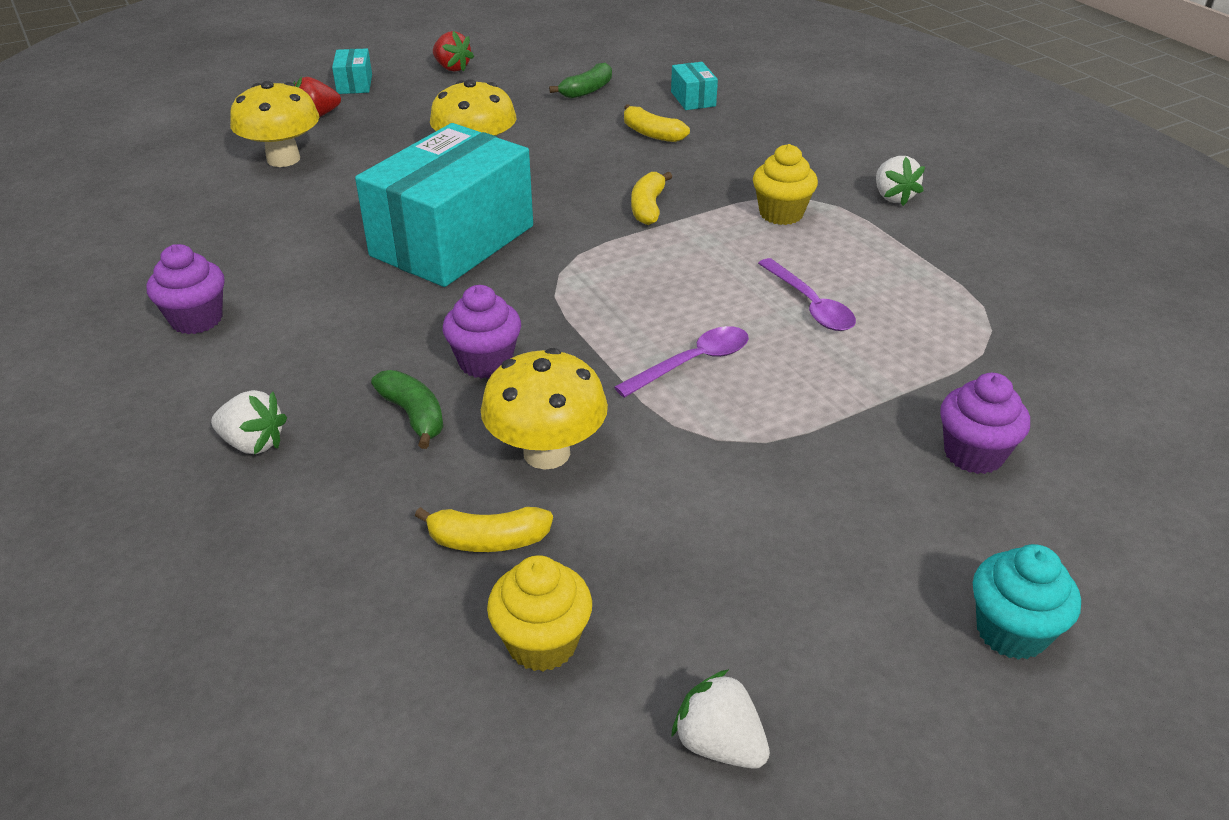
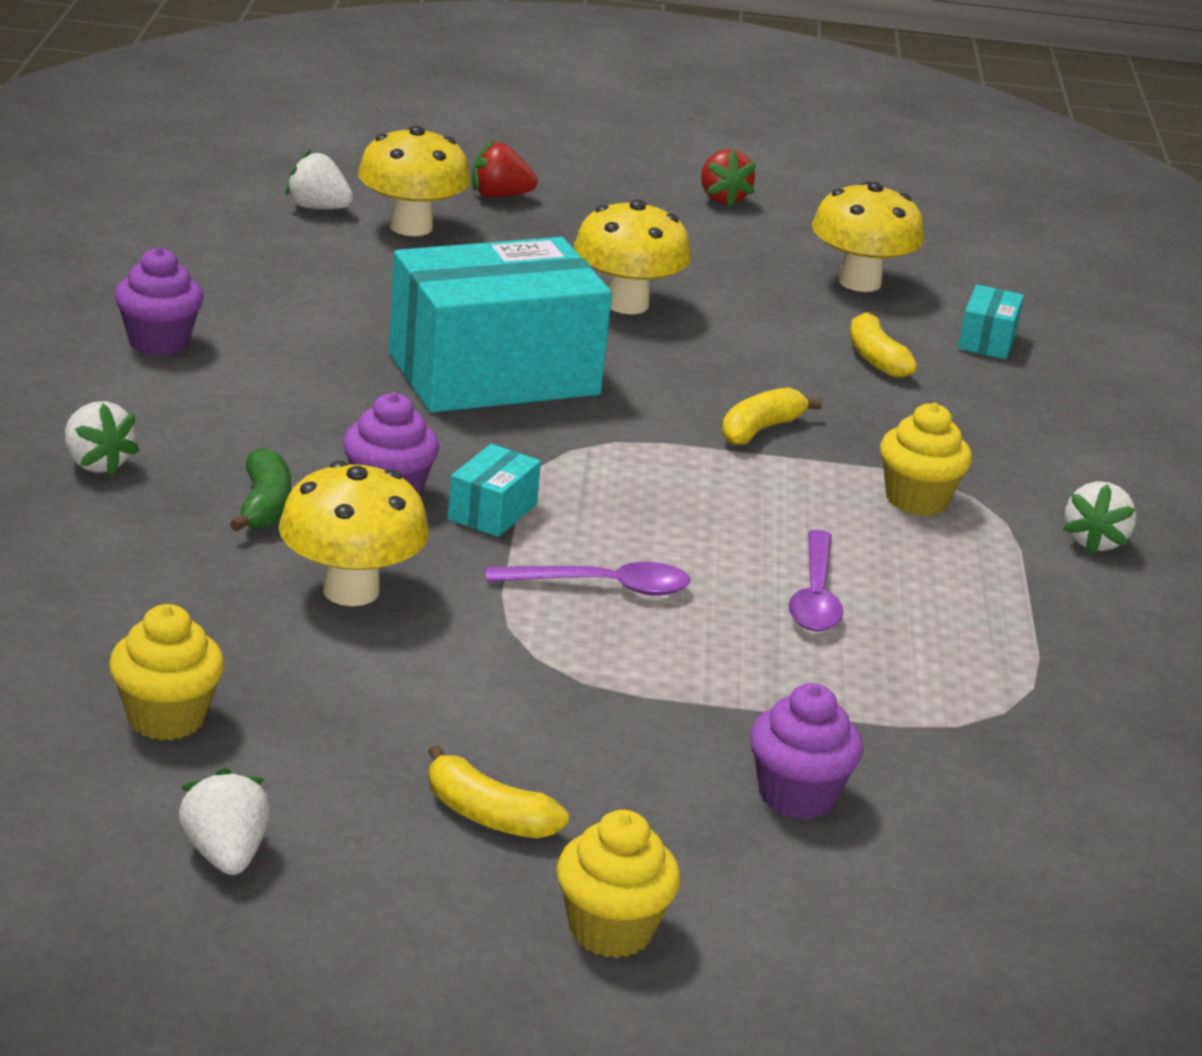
camera: 30 degrees right, 10 degrees down
(205, 170) = (318, 208): none -> white strawberry
(354, 84) = (583, 176): turquoise box -> turquoise box (492, 511)
(487, 540) = (211, 628): yellow banana -> yellow banana (487, 815)
(587, 90) = (859, 282): green banana -> yellow mushroom
(1011, 631) = (611, 930): turquoise cupcake -> yellow cupcake

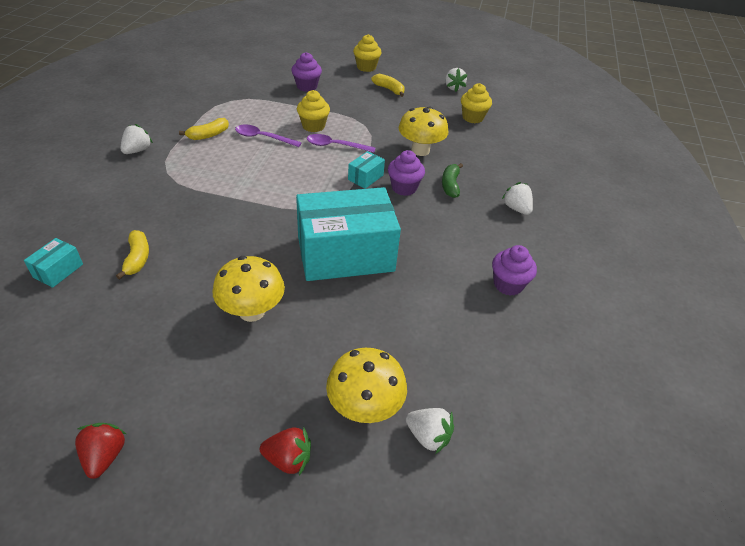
camera: 170 degrees left, 15 degrees up
(760, 430) = (234, 212): yellow banana -> yellow banana (208, 135)
(815, 596) = (263, 138): purple spoon -> purple spoon turned 90 degrees counterclockwise
(859, 282) = (86, 331): yellow mushroom -> none
(917, 500) = (192, 172): yellow cupcake -> yellow cupcake (313, 126)

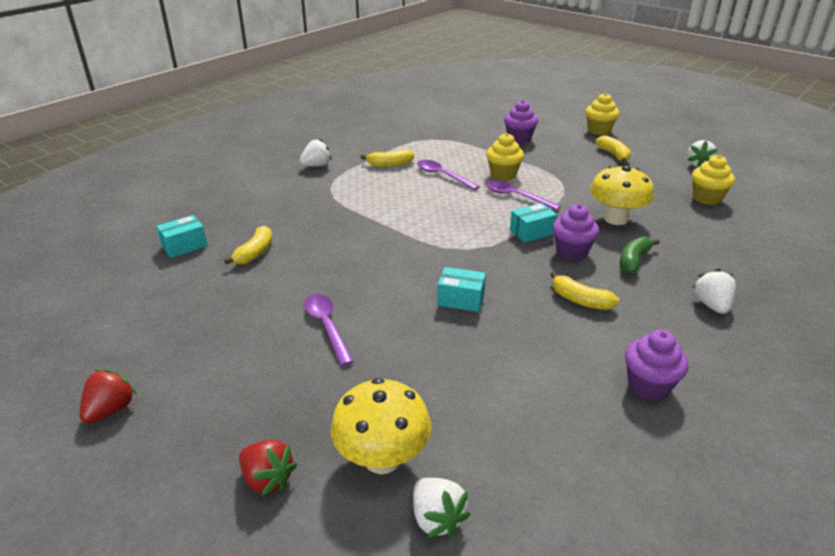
camera: 30 degrees right, 10 degrees down
(252, 311) = (327, 326): yellow mushroom -> purple spoon
(345, 254) = (461, 299): turquoise box -> turquoise box, size x0.40
(431, 229) = (580, 300): none -> yellow banana

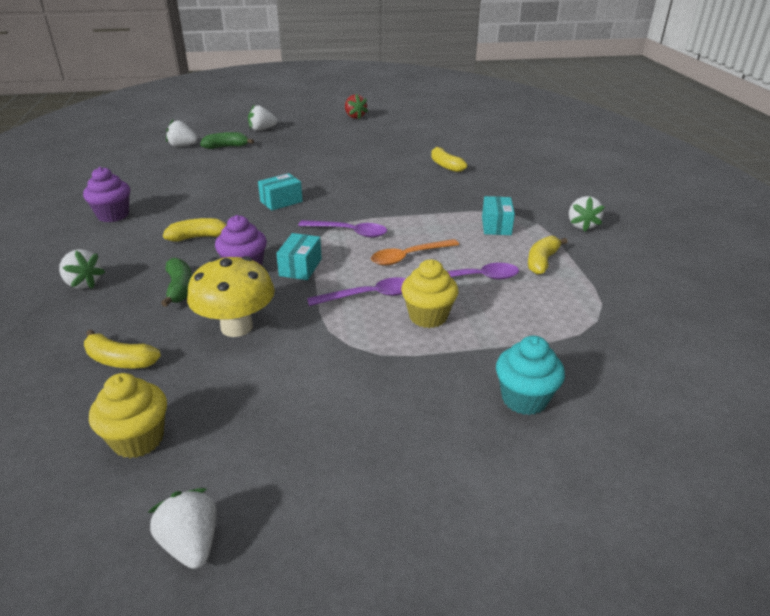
camera: 130 degrees right, 0 degrees up
(184, 246) = (486, 151): turquoise box -> turquoise box (496, 226)
(267, 479) = (262, 129): red strawberry -> white strawberry
(327, 326) = (331, 162): purple spoon -> purple spoon (349, 232)
(382, 458) = (226, 147): yellow mushroom -> green banana
(453, 203) = (409, 257): none -> orange spoon
(519, 139) = (524, 399): purple cupcake -> turquoise cupcake
(599, 130) = (463, 534): yellow cupcake -> none
(614, 155) = (355, 461): yellow banana -> yellow banana (120, 360)

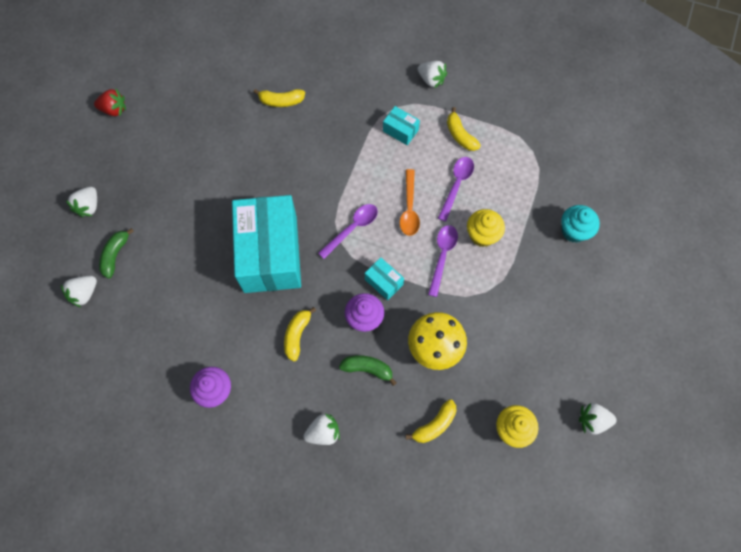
camera: 60 degrees left, 35 degrees up
(281, 201) = (270, 254): turquoise box -> turquoise box, size x2.48

